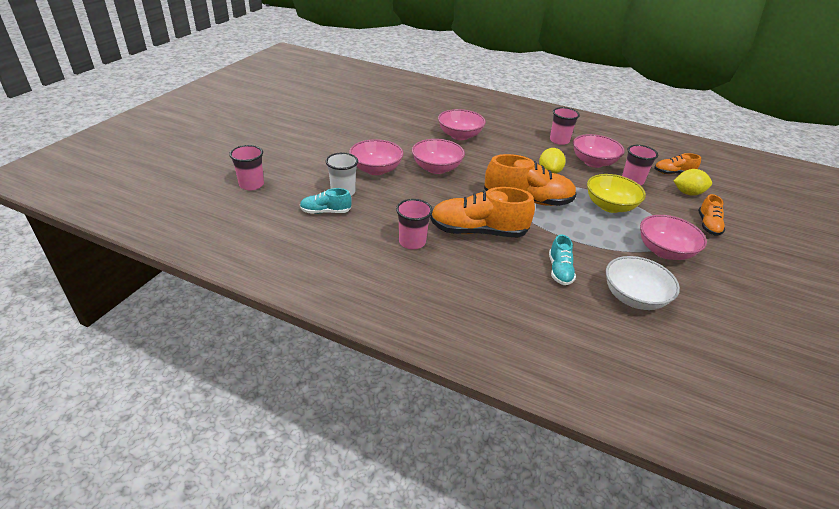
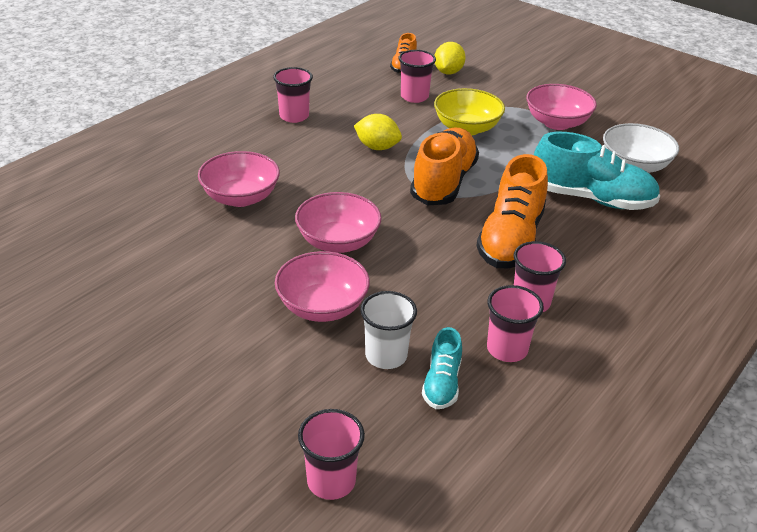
camera: 75 degrees left, 0 degrees up
(362, 234) = (507, 349): none -> pink cup
(559, 270) = (591, 198): turquoise shoe -> turquoise shoe, size x1.91
(593, 162) = (362, 108): pink bowl -> none
(708, 225) = (512, 83): orange shoe -> none

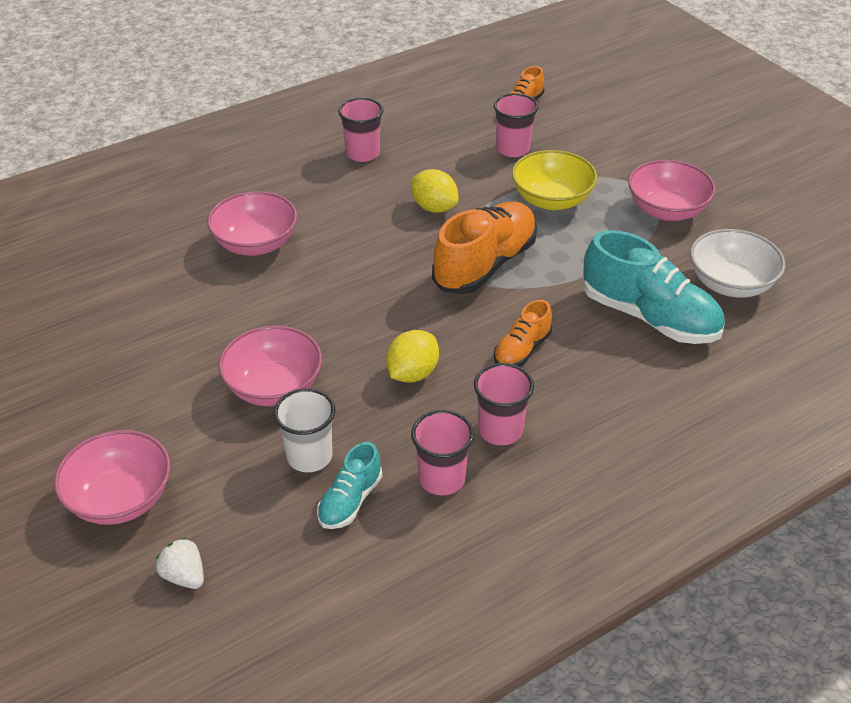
camera: 20 degrees right, 5 degrees up
(331, 481) = (184, 576): pink cup -> white strawberry
(338, 242) = (329, 315): pink bowl -> pink bowl (120, 499)
(448, 72) = (571, 122): yellow lemon -> yellow lemon (412, 373)
(511, 239) = (522, 350): orange shoe -> orange shoe, size x0.52

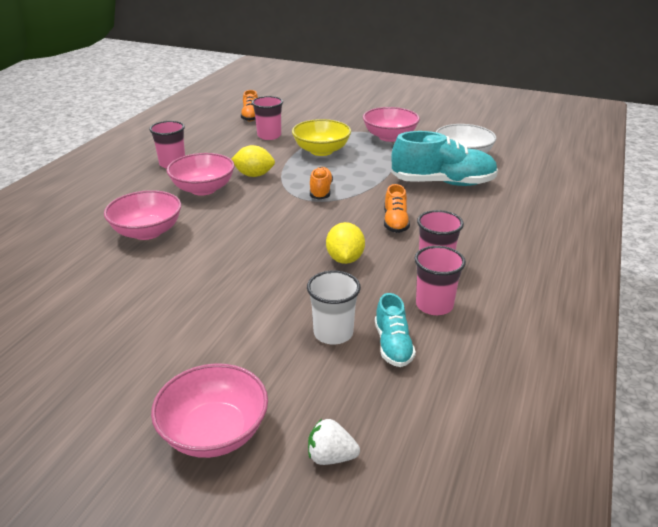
camera: 35 degrees left, 10 degrees down
(274, 387) = (258, 305): pink bowl -> pink bowl (203, 189)
(485, 265) = (320, 191): orange shoe -> orange shoe, size x0.52

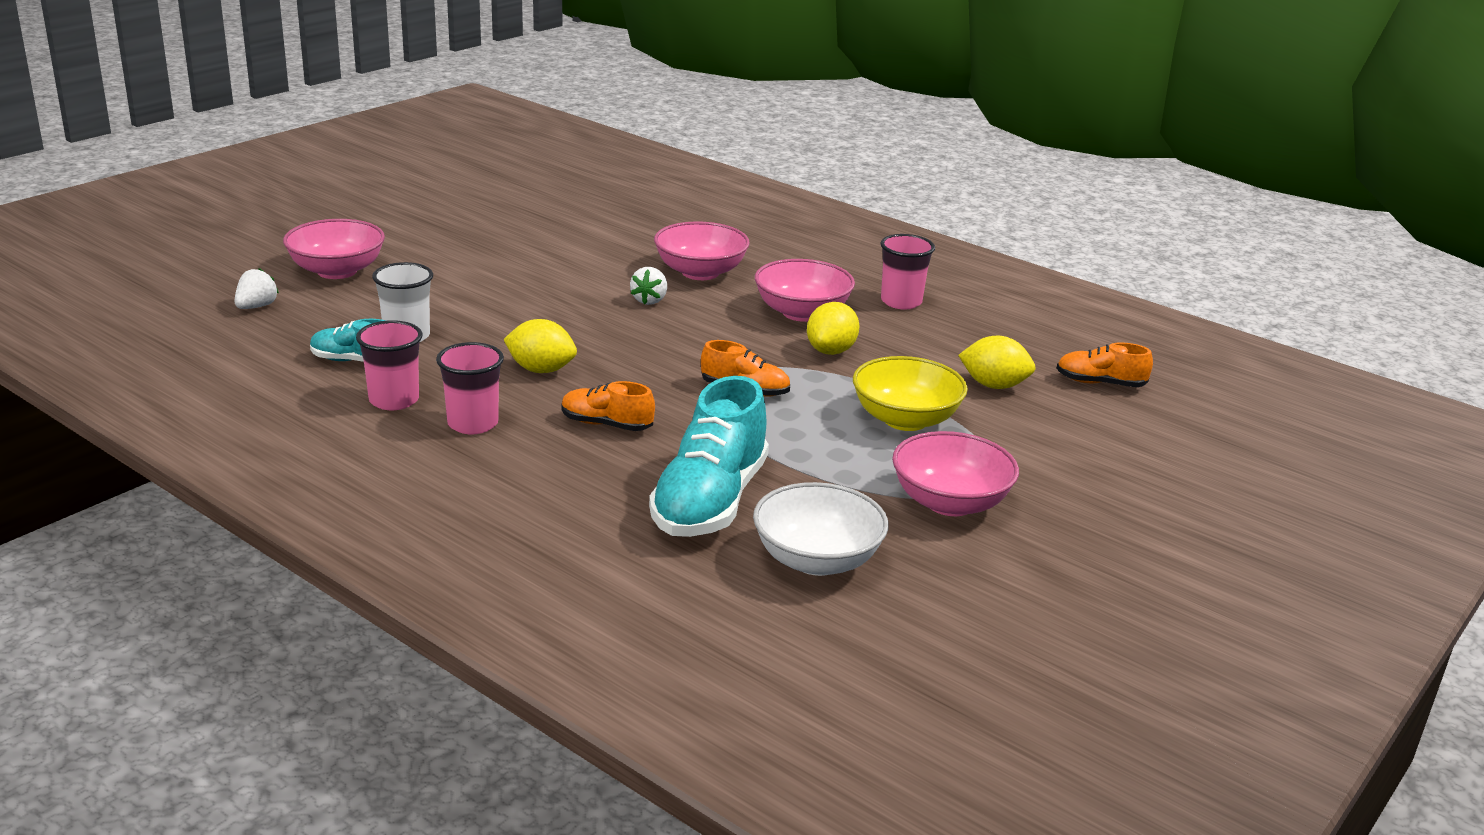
camera: 105 degrees right, 5 degrees down
(208, 242) = (649, 300): none -> white strawberry
(269, 136) = (994, 385): pink cup -> yellow lemon

